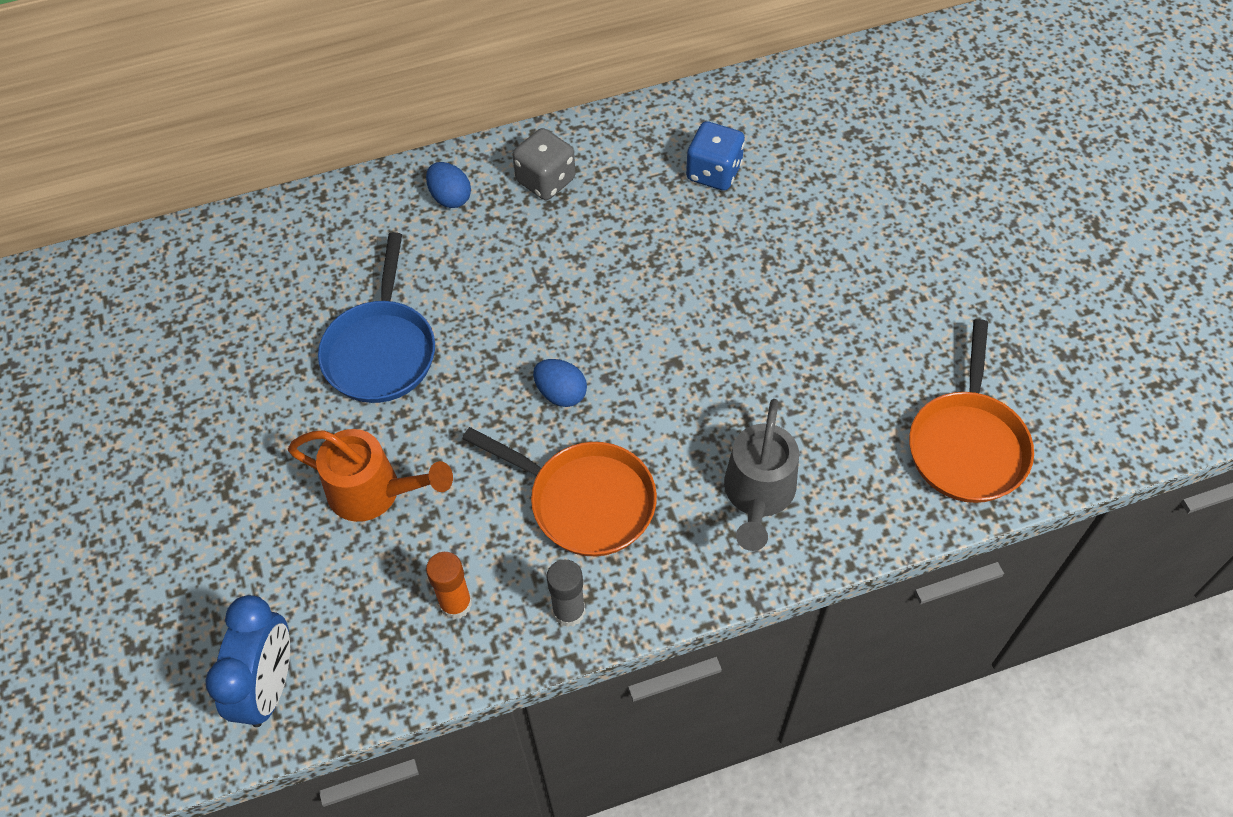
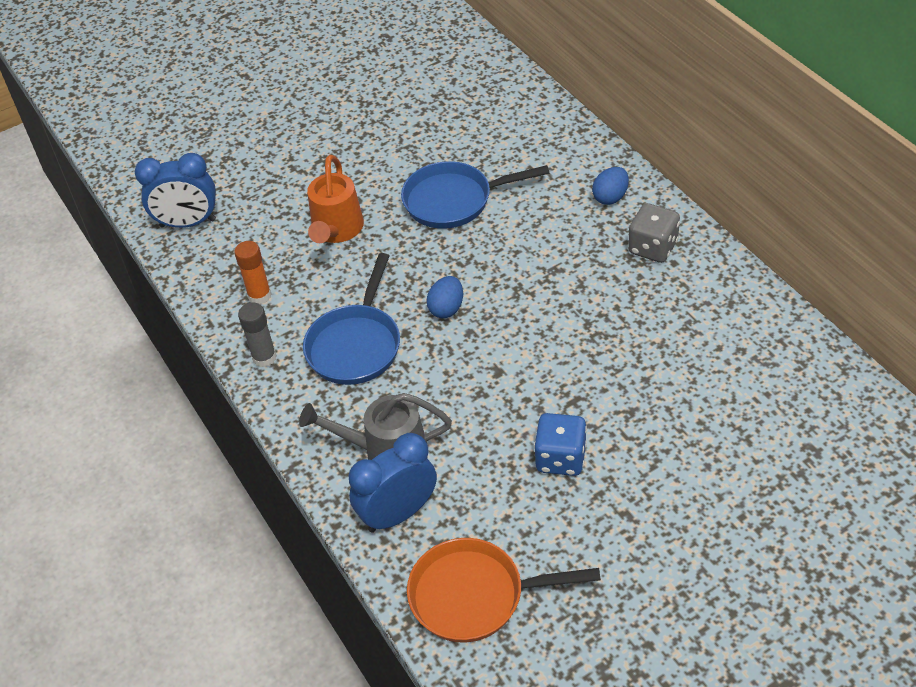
camera: 80 degrees right, 10 degrees down
(585, 501) = (355, 345): orange pan -> blue pan
(714, 172) = (712, 354): blue dice -> blue dice (560, 458)
(849, 498) = (398, 514): none -> blue clock

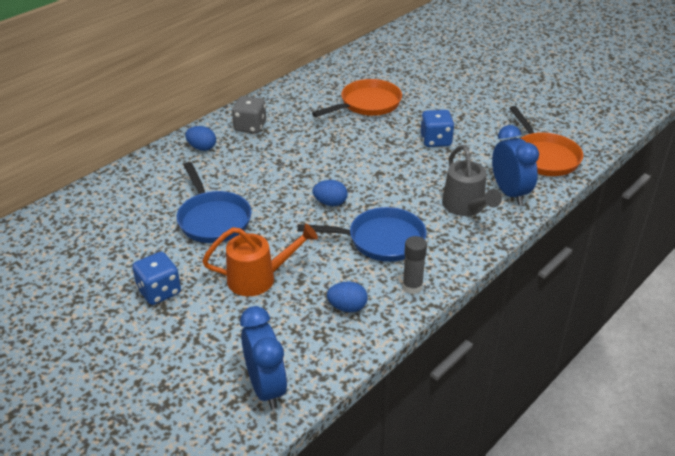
camera: 110 degrees left, 10 degrees down
(259, 296) = (347, 307): orange glue stick -> blue egg
(350, 157) = (159, 291): none -> blue dice
(398, 514) = (509, 193): blue clock -> blue clock turned 150 degrees counterclockwise
(691, 393) = (367, 104): none -> orange pan

